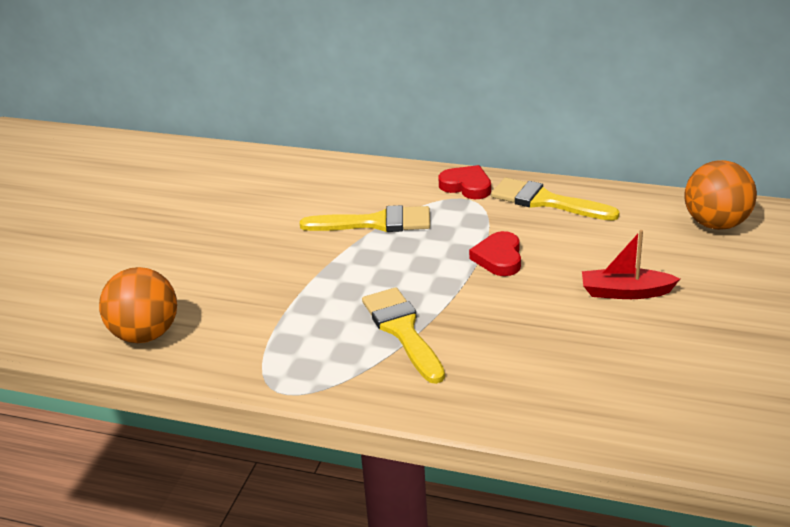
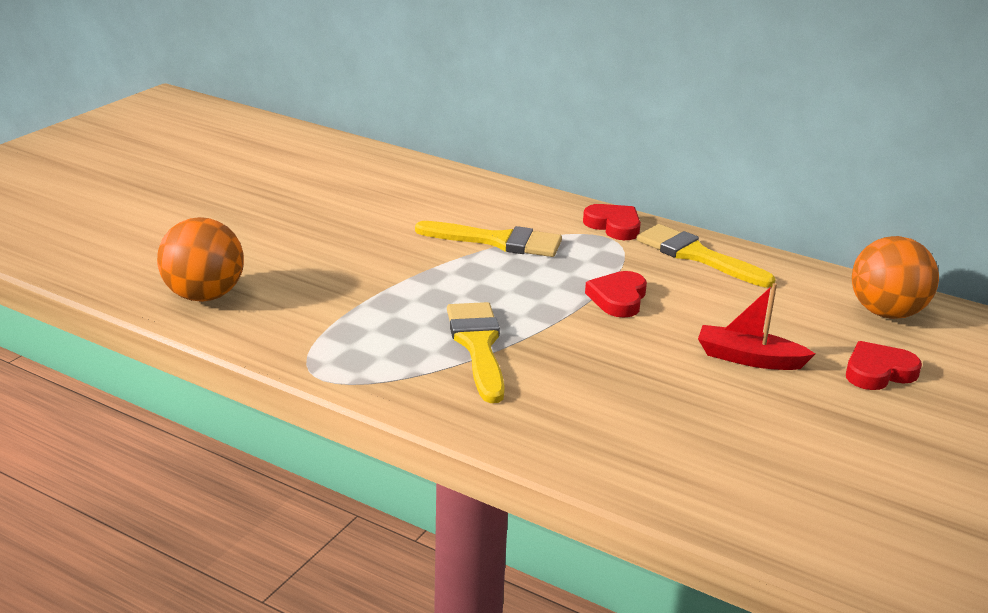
camera: 10 degrees right, 5 degrees down
(730, 281) = (878, 372): none -> red heart

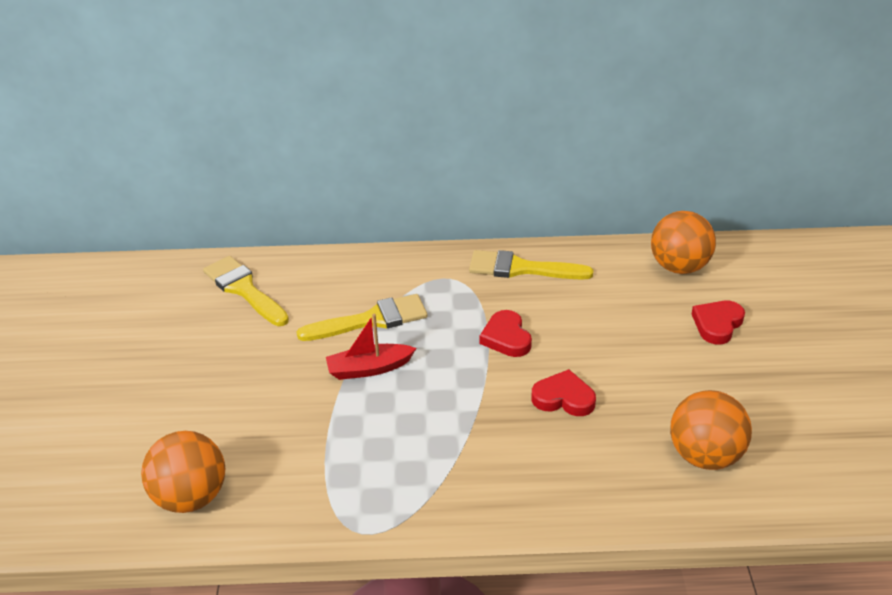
camera: 30 degrees left, 10 degrees up
(478, 346) = (453, 436): yellow brush -> yellow brush (244, 289)
(614, 226) = (440, 264): red heart -> red heart (563, 398)
(732, 464) = (704, 455): none -> orange ball
(749, 359) = (635, 353): red boat -> red boat (369, 369)

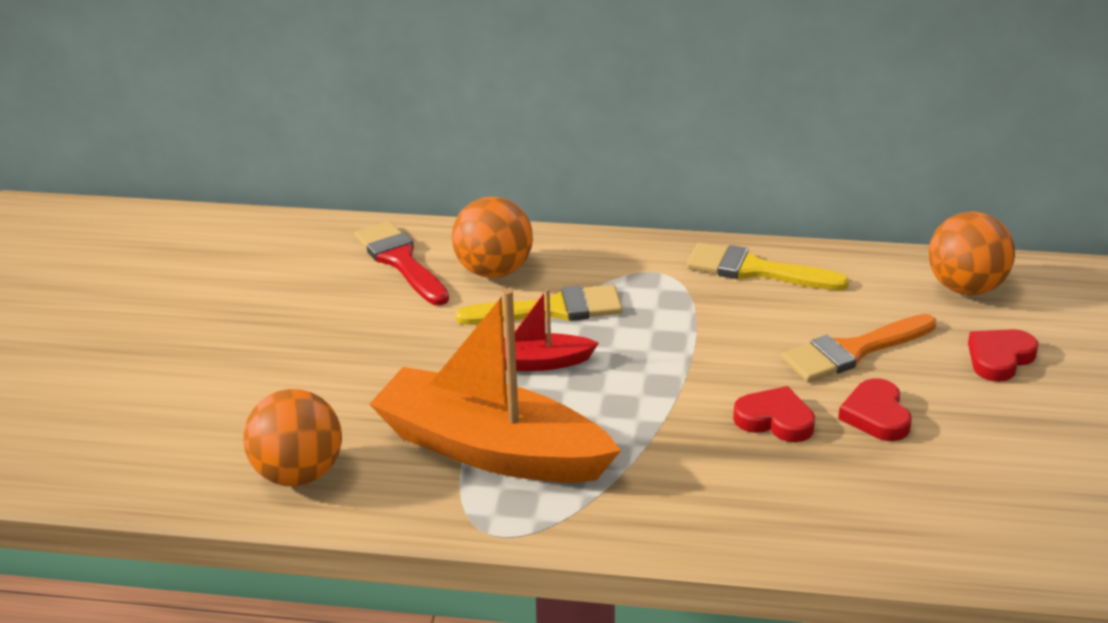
camera: 10 degrees right, 5 degrees down
(244, 289) = (400, 261): yellow brush -> red brush
(346, 453) = (491, 450): none -> orange boat
(506, 338) = (718, 346): red heart -> red heart (876, 415)
(609, 330) = (853, 351): none -> orange brush
(704, 455) = (941, 502): orange ball -> orange ball (494, 271)

